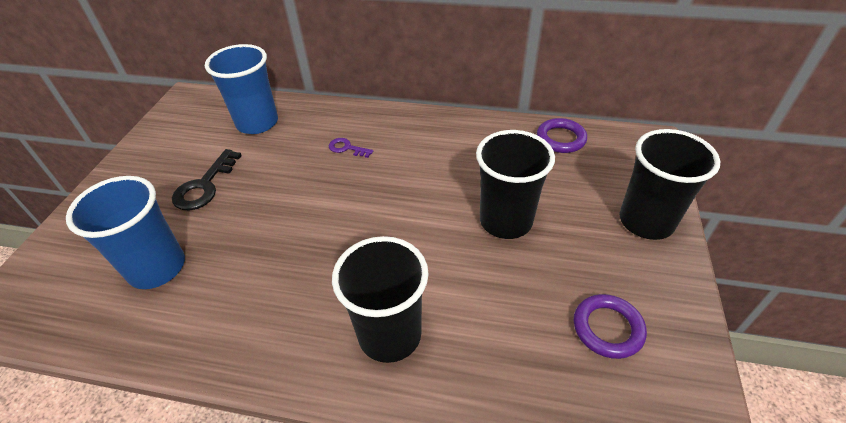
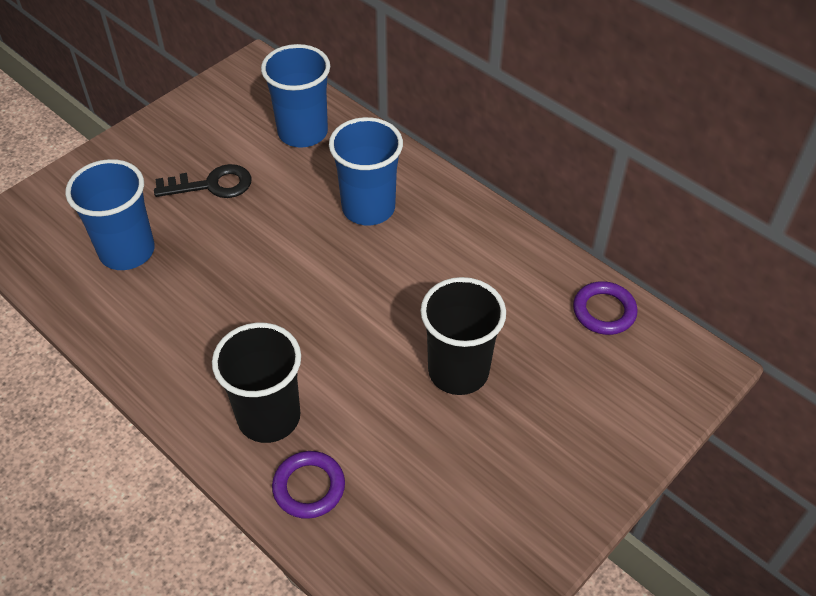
camera: 30 degrees right, 5 degrees up
(205, 185) = (211, 185): black key -> black key turned 150 degrees counterclockwise
(347, 148) = (368, 208): purple key -> blue cup
(607, 328) = (458, 522): purple ring -> purple ring (309, 487)
(646, 221) = (601, 450): black cup -> none

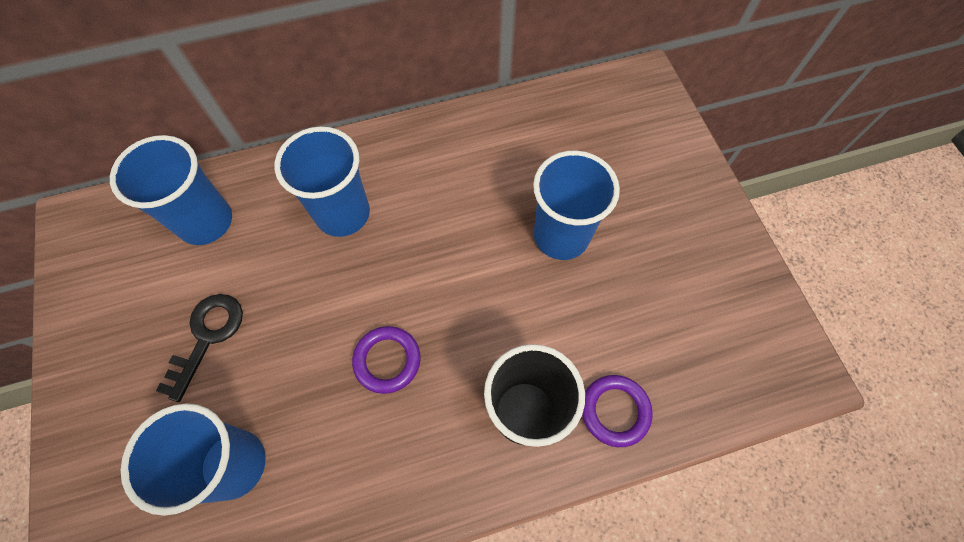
camera: 60 degrees left, 15 degrees up
(458, 371) = (561, 236): black cup -> blue cup
(604, 311) = (562, 108): purple ring -> purple ring (387, 360)

